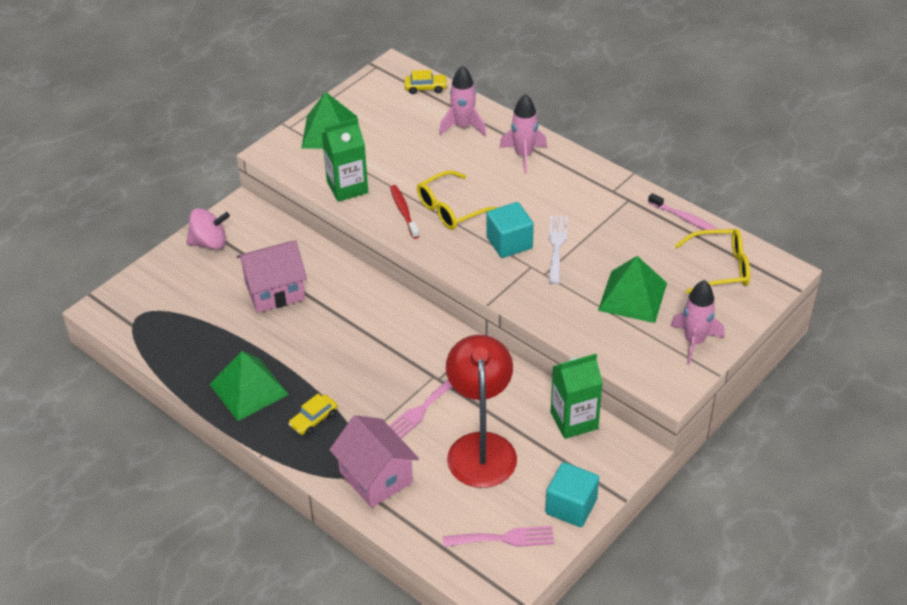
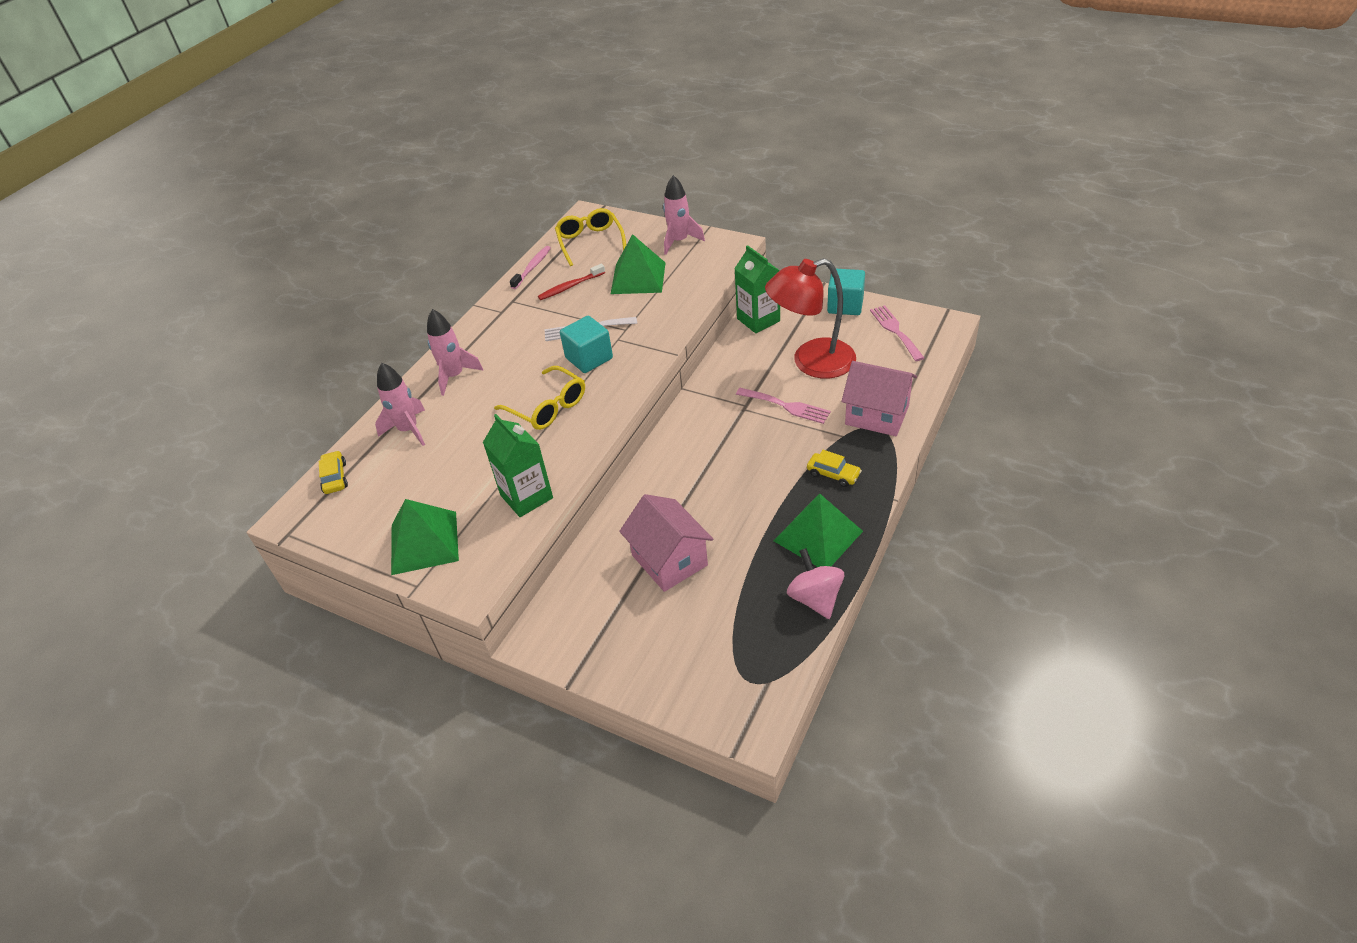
camera: 100 degrees left, 0 degrees up
(209, 243) = (605, 652): pink spinning top -> pink spinning top (815, 598)
(376, 477) = (877, 415): pink house -> pink house turned 75 degrees clockwise
(404, 212) = (559, 440): red toothbrush -> red toothbrush (571, 286)

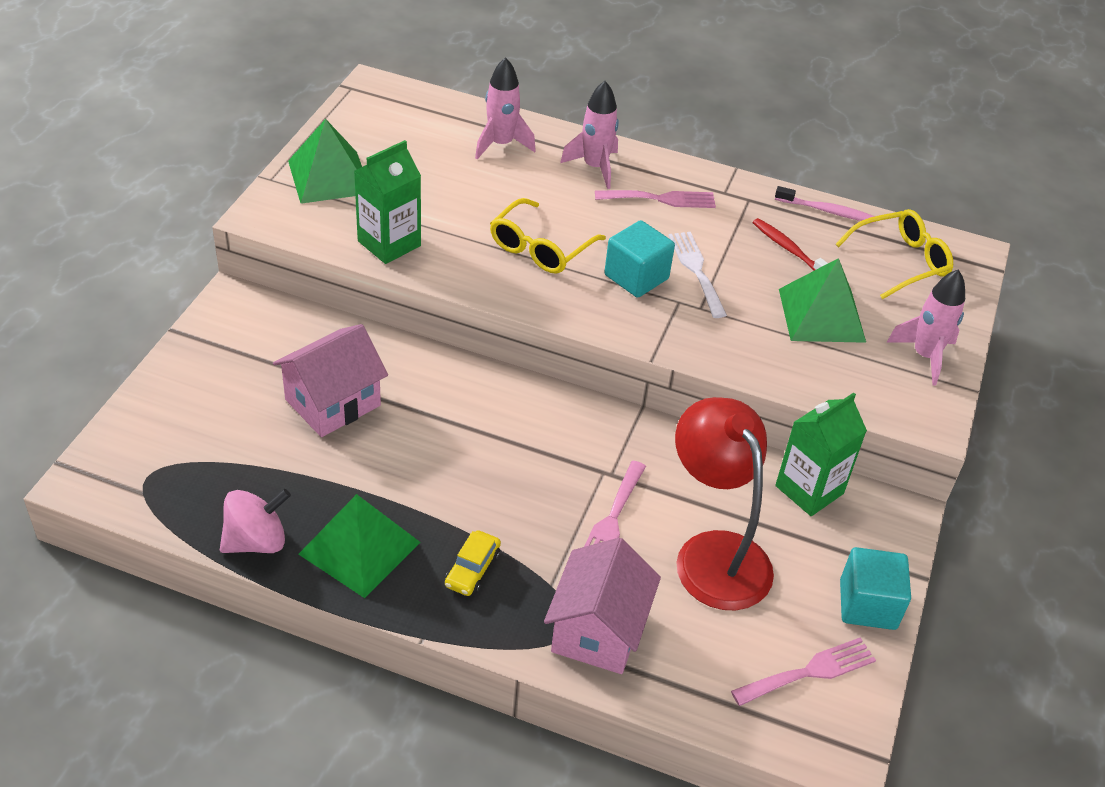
camera: 75 degrees right, 0 degrees up
(335, 477) = (428, 105): yellow car -> none
(502, 343) = (661, 199): none -> pink fork

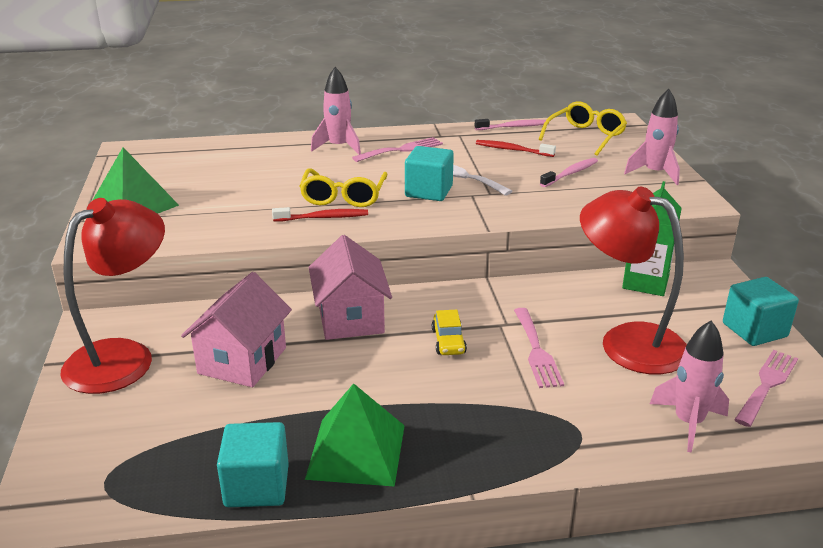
camera: 25 degrees left, 15 degrees down
(236, 351) = (123, 357): none -> red lamp
(256, 541) = (257, 486): pink spinning top -> turquoise cube
(389, 243) = (221, 228): green carton -> none
(472, 570) = (465, 426): yellow car -> yellow car (448, 341)
(496, 270) = (322, 218): none -> red toothbrush
(501, 144) = (257, 153): pink rocket -> pink rocket (688, 422)
(598, 630) = (601, 424): pink house -> pink house (350, 318)
(821, 315) = (570, 174): green pyramid -> pink toothbrush

